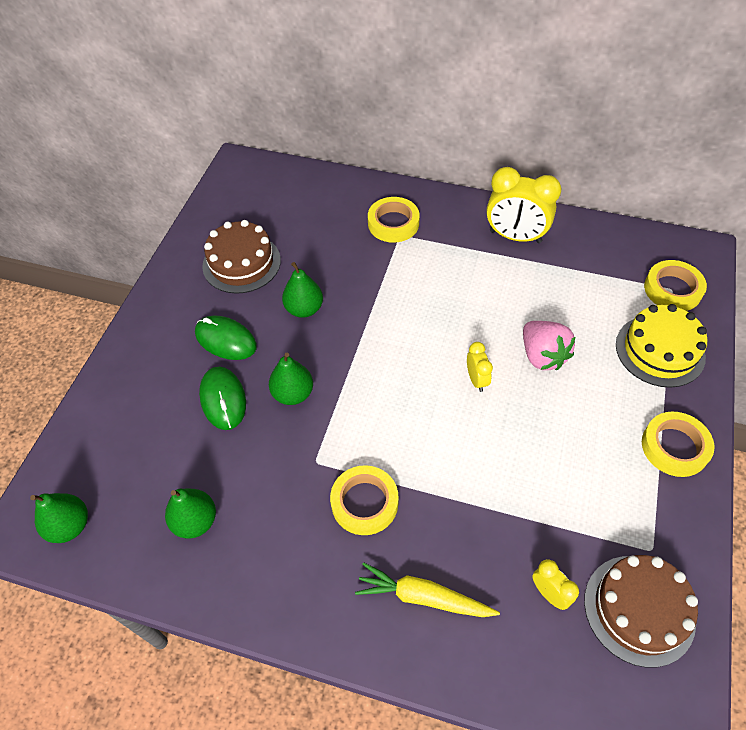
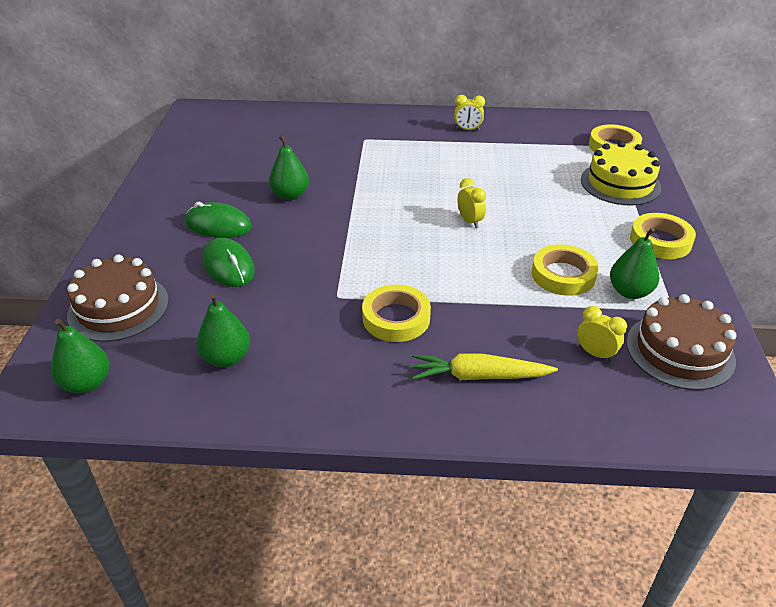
camera: 15 degrees left, 15 degrees down
(241, 263) = (218, 172): brown cake -> brown cake (118, 307)
(293, 394) = (298, 253): green pear -> green pear (629, 292)
(393, 223) = (355, 132): yellow tape -> yellow tape (563, 275)
(515, 237) = (467, 129): yellow clock -> yellow clock, size x0.50
(542, 356) = (522, 199): pink strawberry -> none

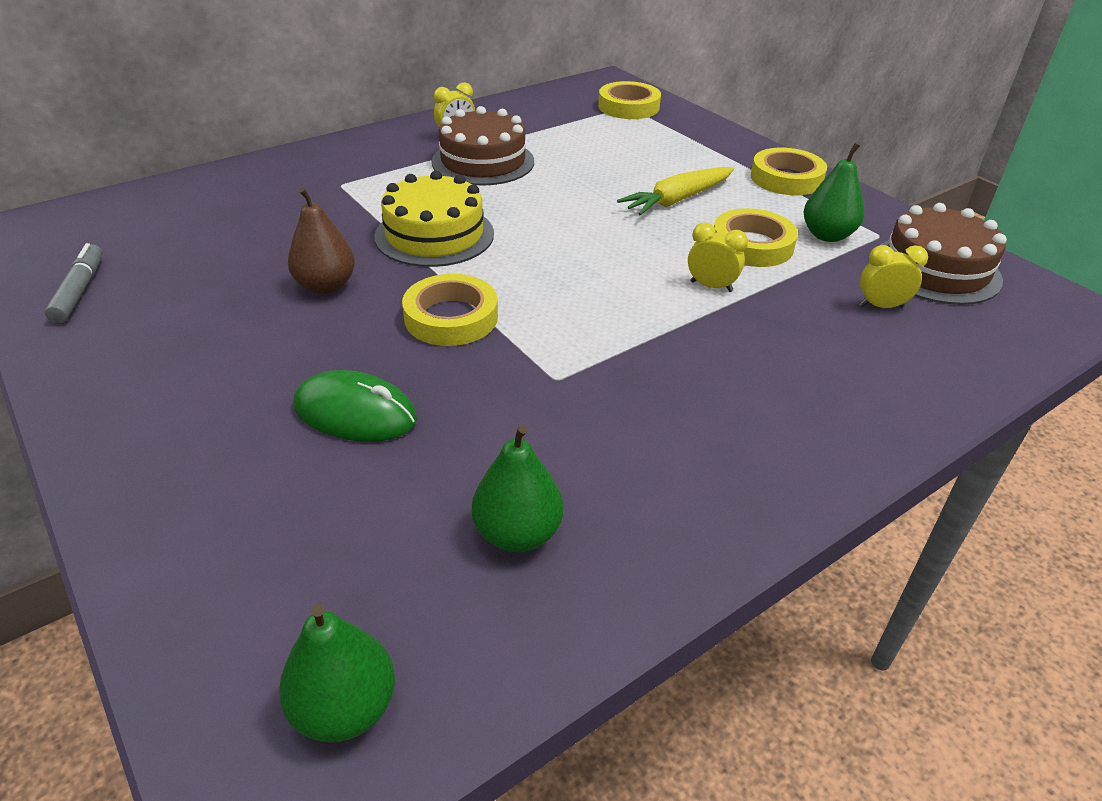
camera: 40 degrees left, 0 degrees up
(118, 307) = (247, 561): brown cake -> brown cake (483, 161)
(188, 153) = (79, 290): none -> grey marker
(218, 225) = (265, 366): green mouse -> none
(290, 195) = (326, 286): green pear -> brown pear
(396, 318) = (656, 369): yellow tape -> yellow tape (451, 317)
(470, 221) = (590, 230): yellow clock -> yellow clock (711, 286)
(478, 376) = (819, 385): yellow carrot -> yellow carrot (677, 200)
(620, 183) = (682, 139): yellow cake -> yellow cake (434, 235)

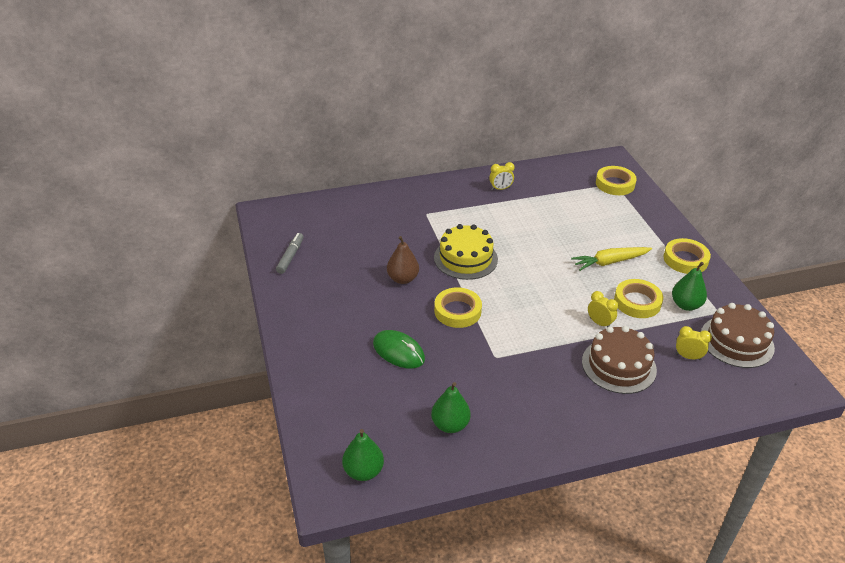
camera: 20 degrees right, 0 degrees up
(483, 161) = (509, 212): brown cake -> brown cake (618, 365)

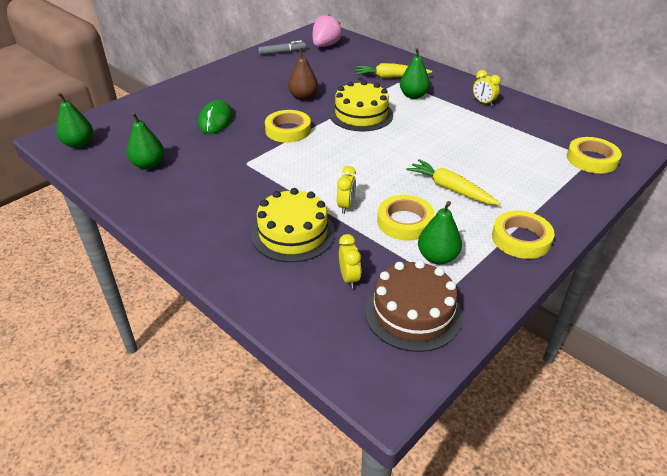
camera: 60 degrees right, 0 degrees up
(306, 223) = (325, 45): none -> pink strawberry
(412, 214) = (390, 77): none -> yellow carrot
(457, 217) = (413, 96): none -> green pear
(618, 365) = (293, 233): brown cake -> yellow cake

